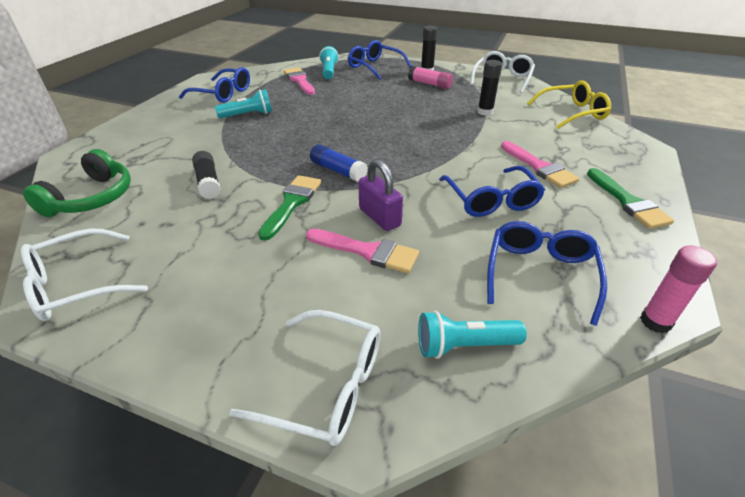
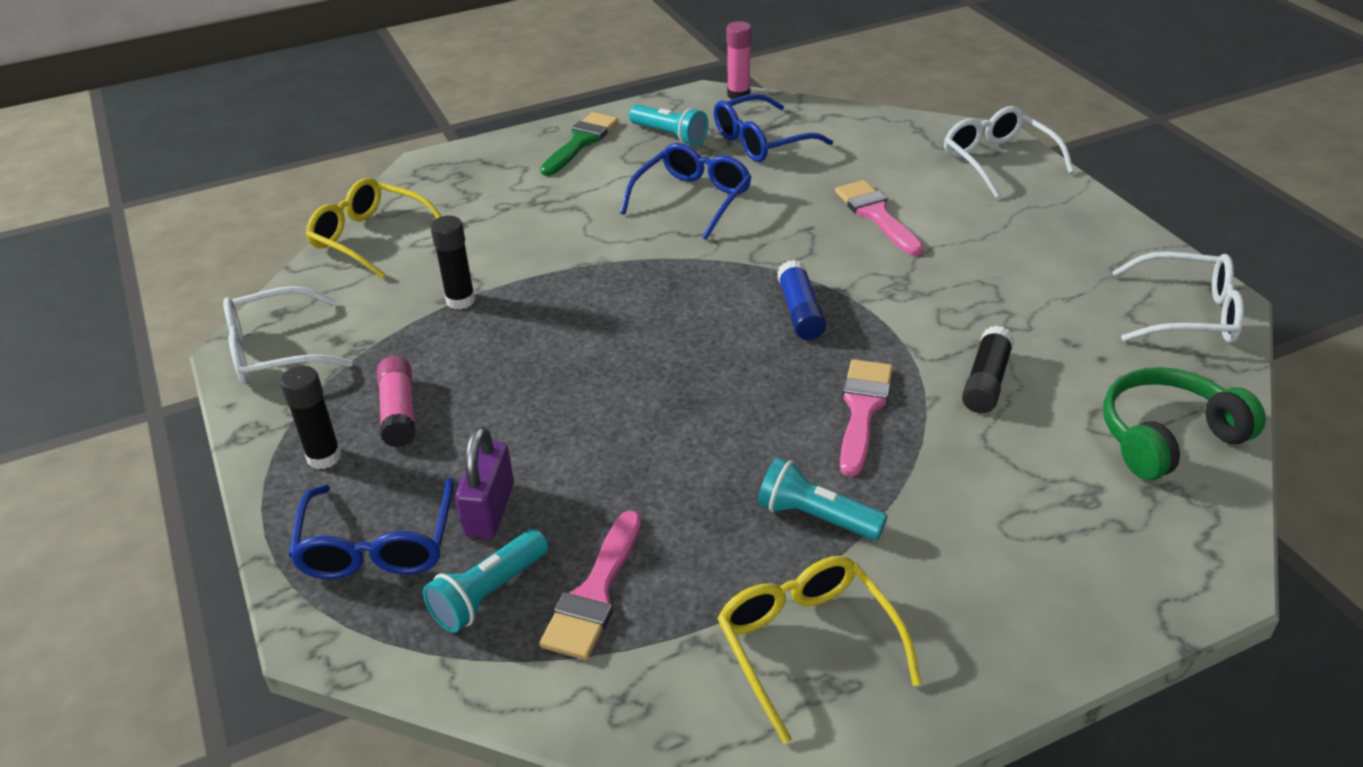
camera: 135 degrees left, 0 degrees up
(223, 94) = (807, 645): blue glasses -> yellow glasses
(292, 203) = (901, 296): green brush -> none
(379, 217) = (825, 237): purple padlock -> purple padlock (489, 510)
(464, 345) = (881, 138): turquoise flashlight -> turquoise flashlight (670, 136)
(539, 167) = (578, 202): pink brush -> pink brush (862, 410)

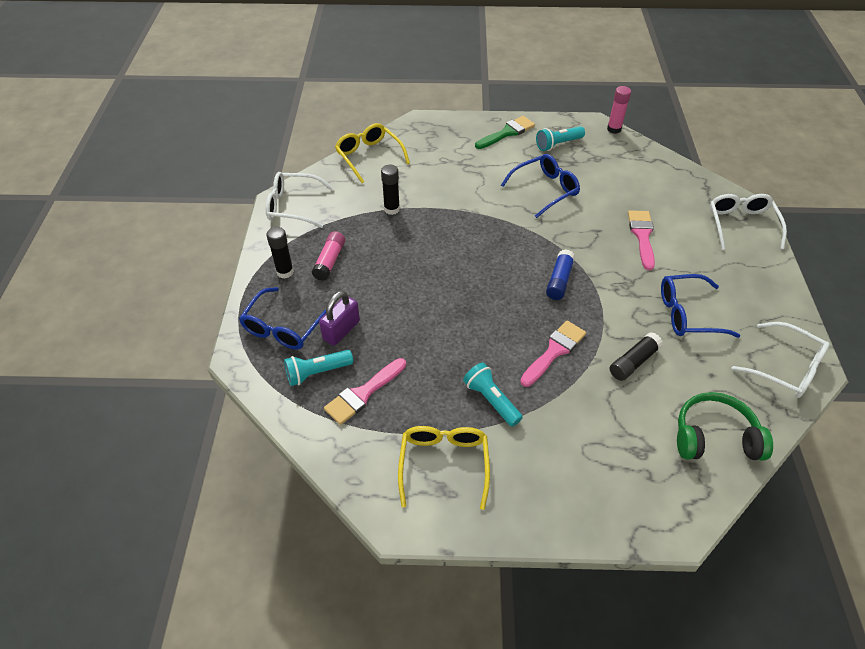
camera: 25 degrees right, 10 degrees up
(670, 136) = (558, 144): turquoise flashlight -> turquoise flashlight turned 90 degrees clockwise
(761, 141) = (607, 165): blue glasses -> blue glasses (687, 314)

